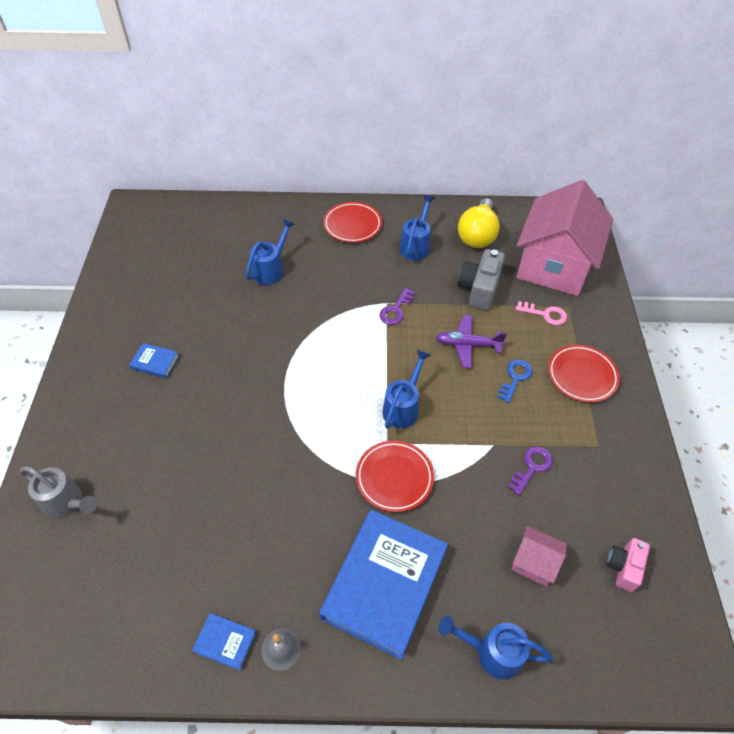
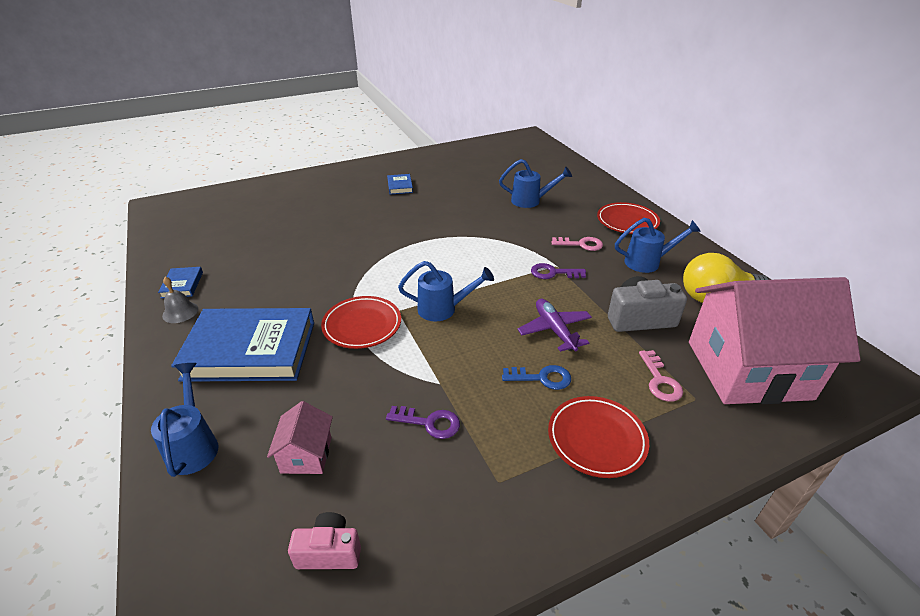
camera: 65 degrees right, 15 degrees down
(67, 503) = (271, 195): grey watering can -> none
(366, 272) = (581, 244): none -> pink key

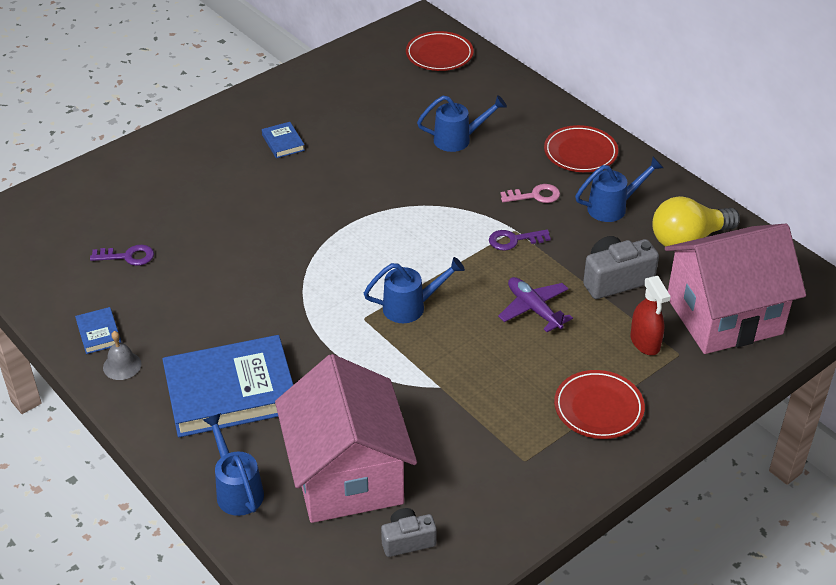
camera: 15 degrees left, 5 degrees up
(306, 455) = (347, 475): pink house -> pink house, size x2.42
(329, 552) = (407, 540): pink camera -> grey camera
(362, 325) = (333, 342): red plate -> red plate (439, 55)
(429, 423) = (445, 425): purple key -> purple key (127, 256)
(541, 378) = (535, 362): blue key -> none
(660, 380) = (645, 342): pink key -> red spray bottle

